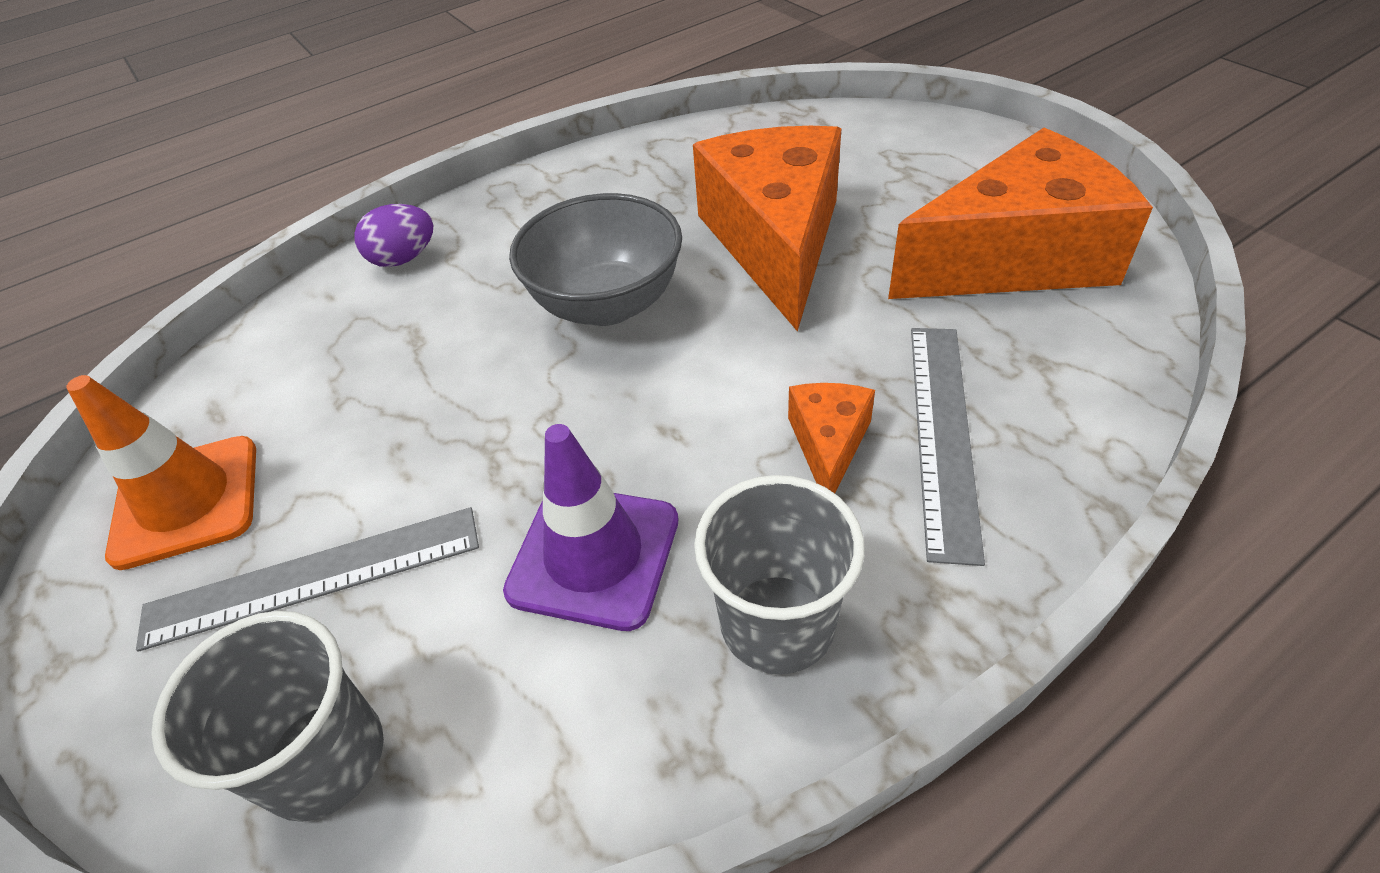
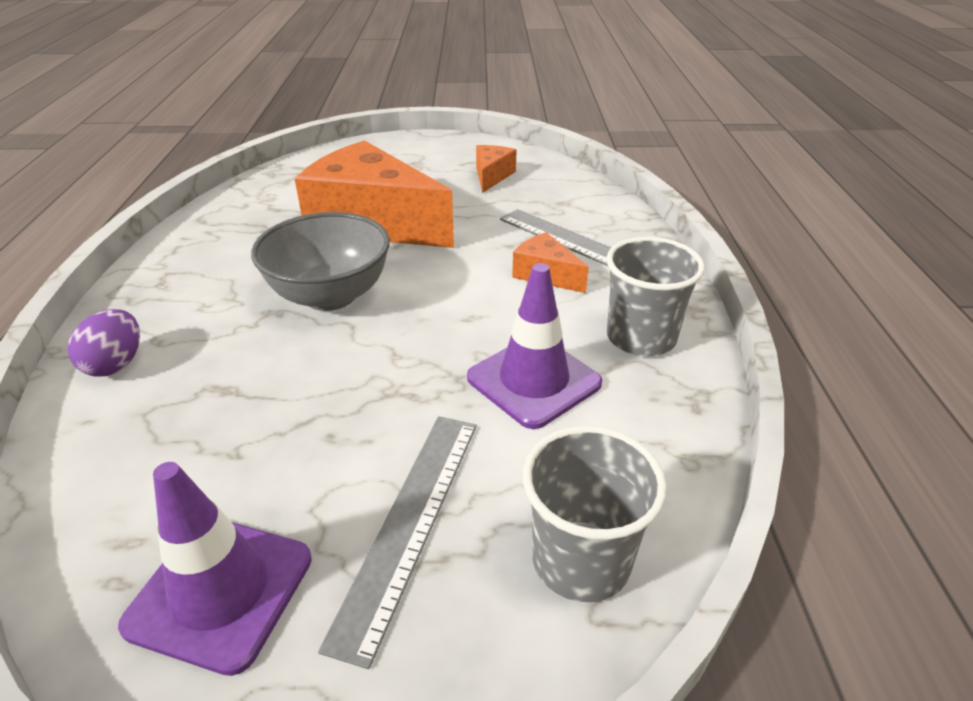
camera: 60 degrees left, 10 degrees down
(186, 501) = (220, 591): orange traffic cone -> purple traffic cone
(1015, 258) = (492, 176): orange cheese -> orange cheese, size x0.45

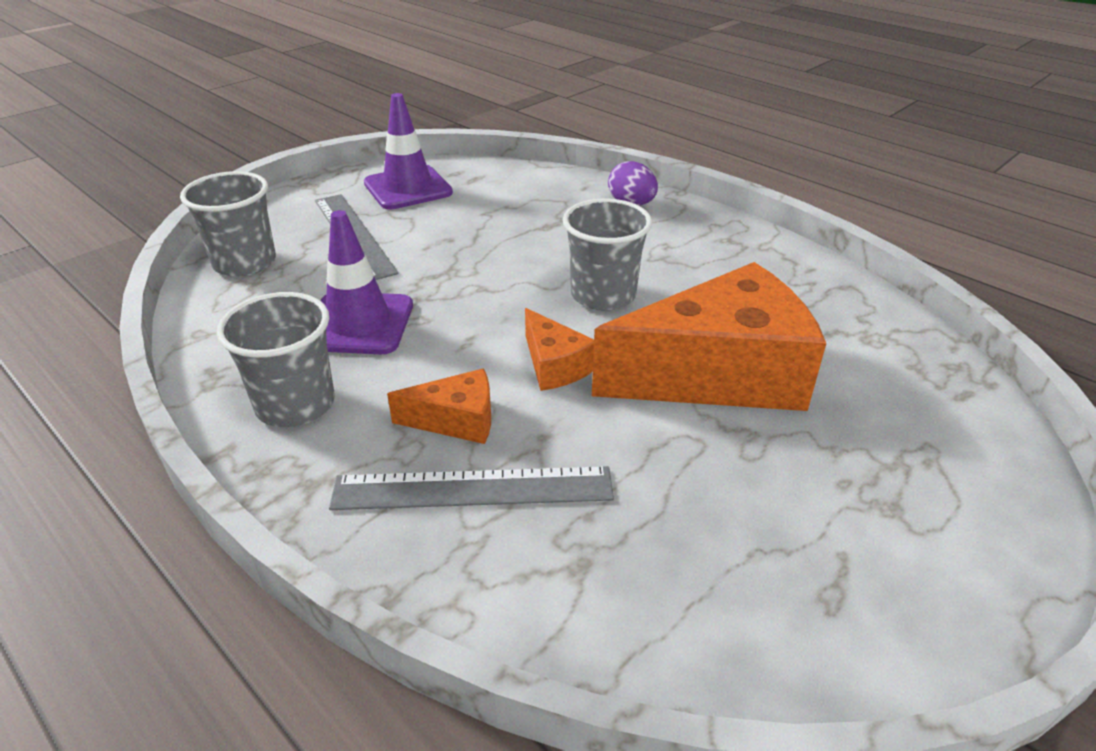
camera: 135 degrees right, 0 degrees up
(330, 296) = (603, 295): grey bowl -> grey cup
(492, 176) = (755, 555): orange cheese -> orange cheese (554, 365)

